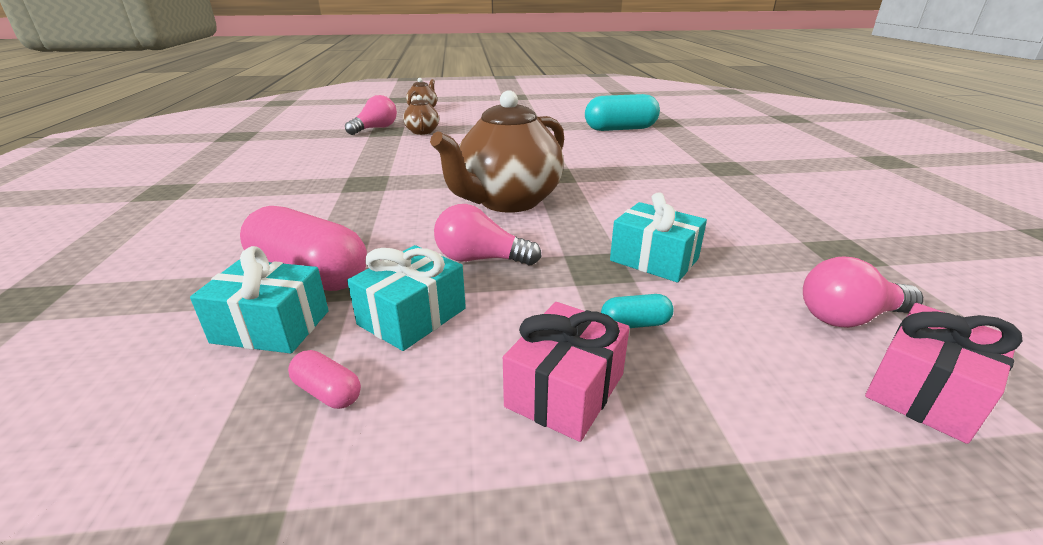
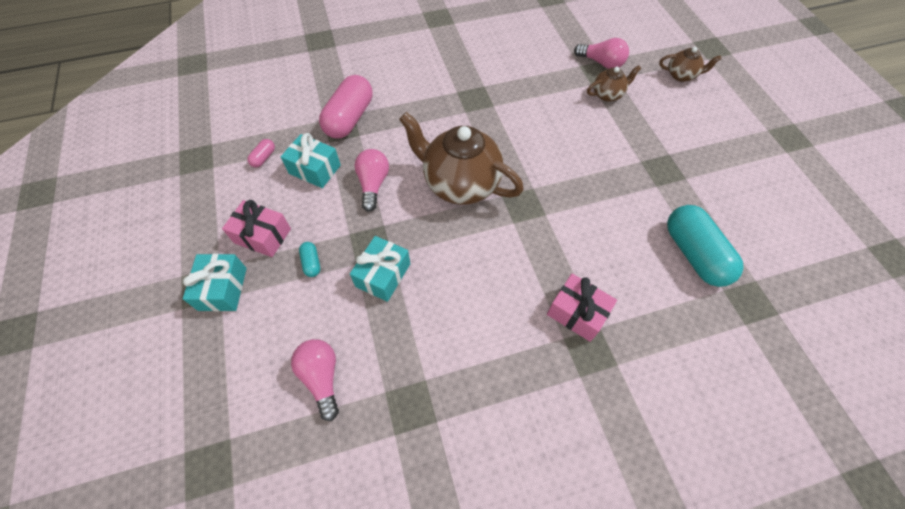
camera: 80 degrees right, 30 degrees up
(271, 326) = (305, 123): turquoise gift -> turquoise gift (223, 289)
(925, 392) = (257, 392): pink gift -> pink gift (577, 313)

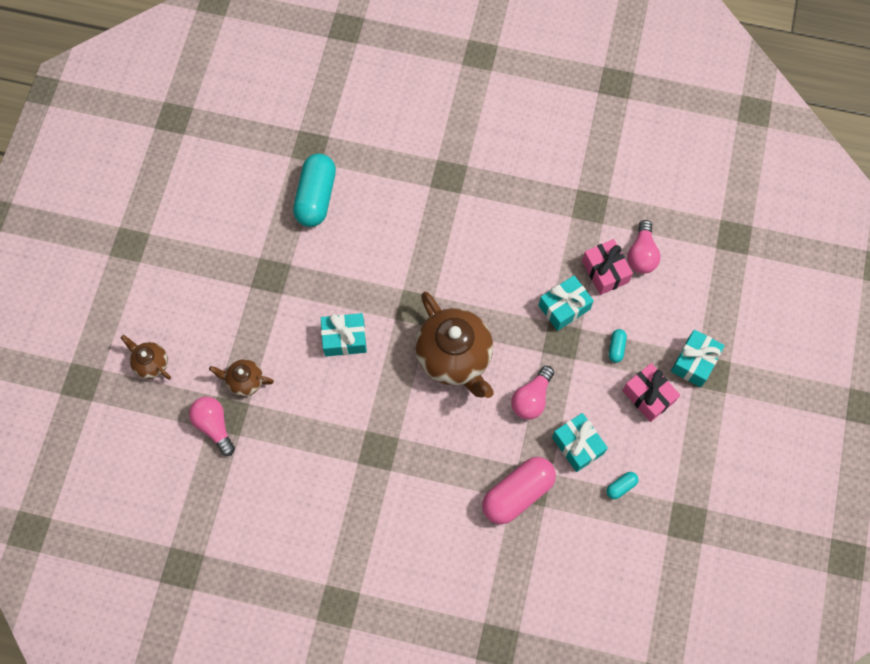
camera: 150 degrees left, 10 degrees up
(263, 158) = (621, 487): pink capsule -> turquoise capsule
(561, 154) = (344, 339): none -> turquoise gift
(577, 313) = (438, 203): pink gift -> pink gift (605, 271)

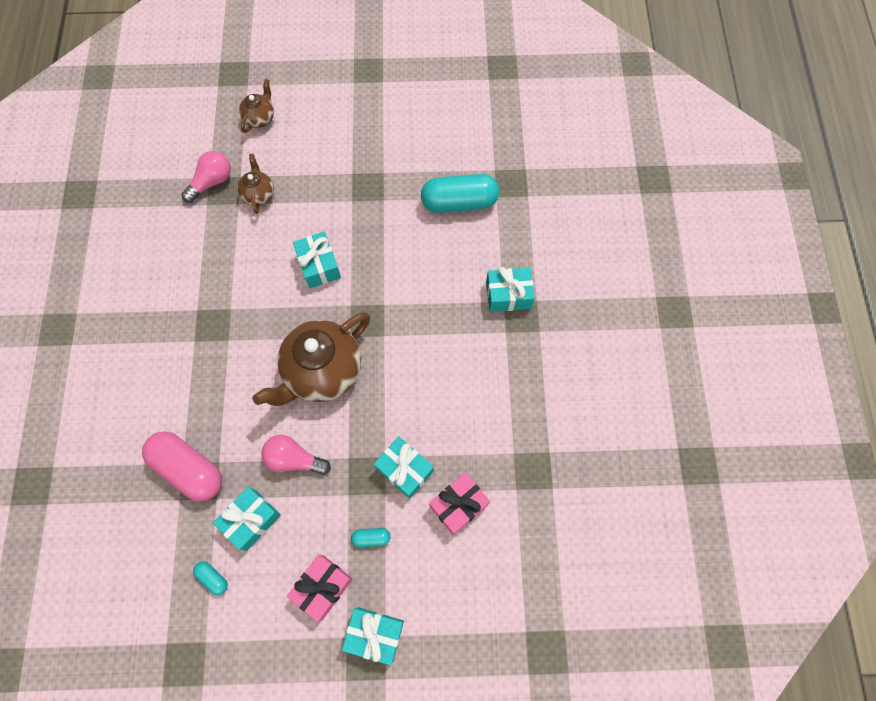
camera: 75 degrees right, 0 degrees up
(425, 181) = (508, 295): none -> turquoise gift
(641, 254) = (491, 542): pink light bulb -> none

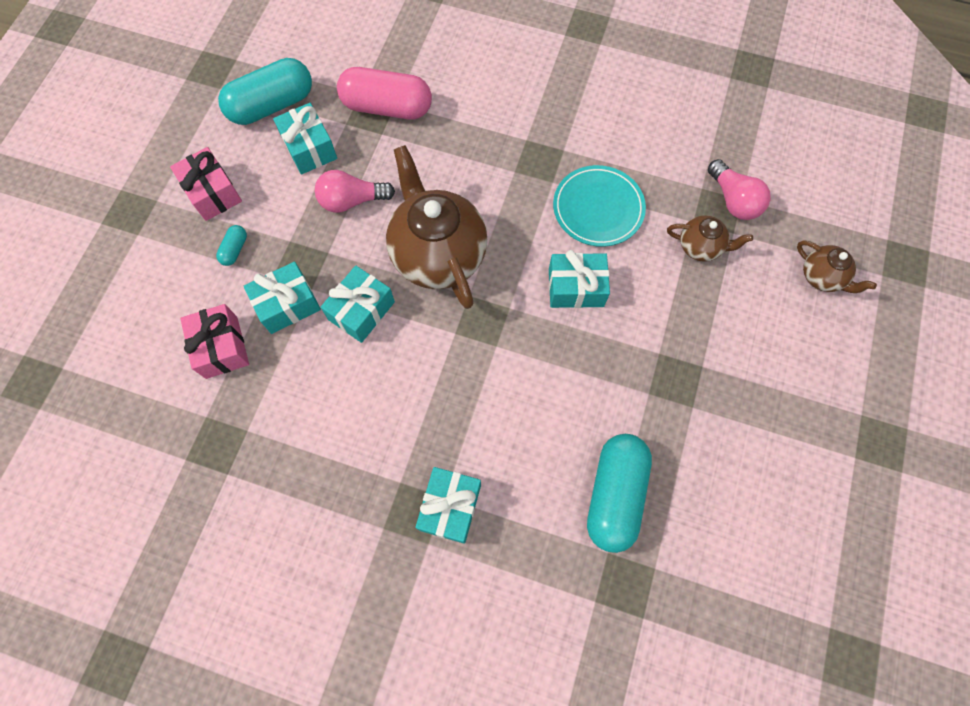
camera: 110 degrees right, 0 degrees up
(189, 469) = (387, 107): pink capsule -> pink capsule turned 45 degrees clockwise
(213, 578) = (272, 105): turquoise capsule -> turquoise capsule, size x2.32
(245, 269) = (598, 208): none -> turquoise plate
(294, 459) = (352, 201): pink light bulb -> pink light bulb turned 135 degrees counterclockwise
(375, 634) = (145, 226): turquoise gift -> turquoise gift (361, 311)

